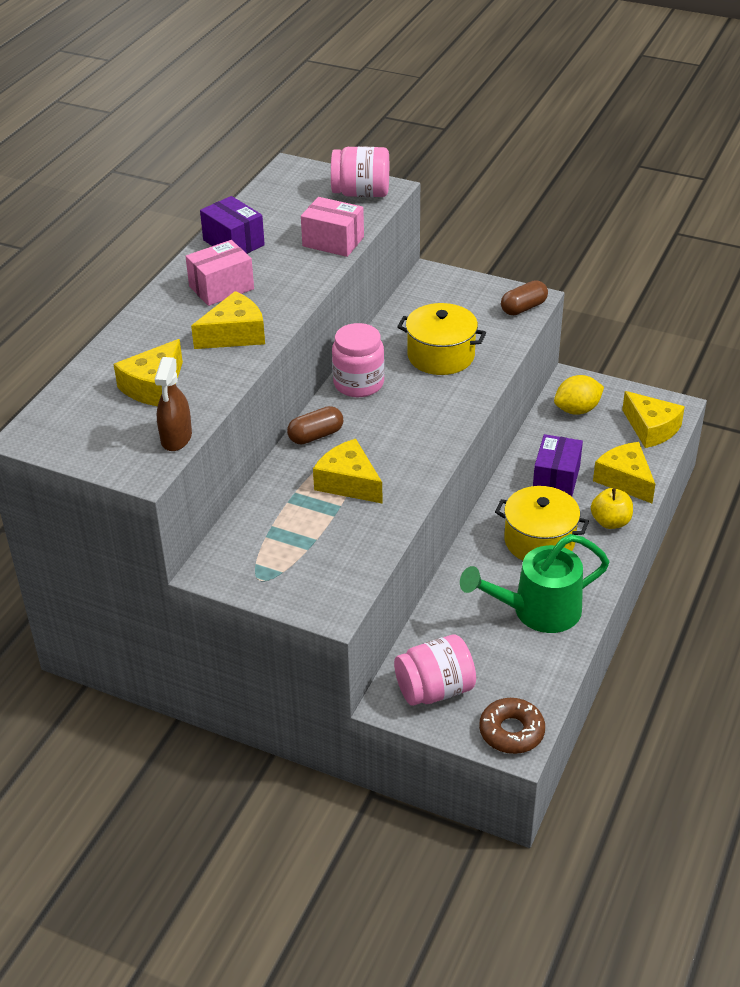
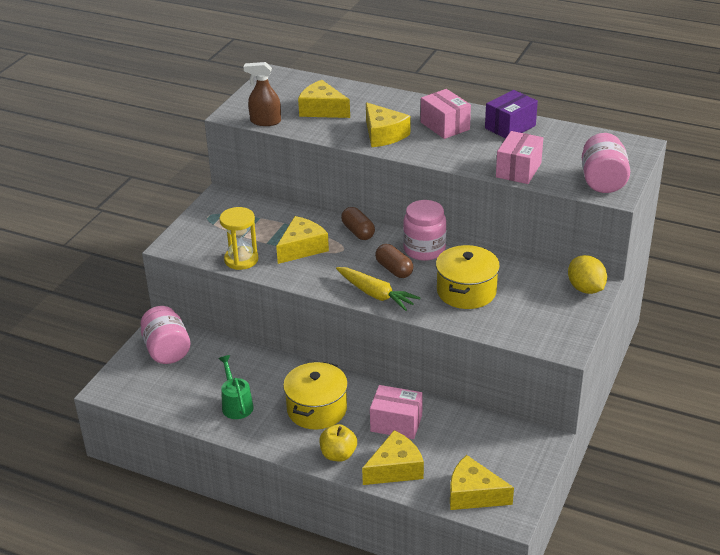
camera: 90 degrees right, 5 degrees down
(371, 537) = (241, 259): none -> yellow hourglass
(447, 420) = (375, 294): none -> yellow carrot
(511, 732) = (120, 386): brown donut -> none
(523, 308) = (548, 341): brown capsule -> brown capsule (394, 269)
(536, 611) = (236, 404): green watering can -> green watering can, size x0.58
(556, 479) = (396, 423): purple box -> pink box
(577, 410) = (498, 442): yellow lemon -> yellow lemon (585, 289)
(651, 429) = (473, 494): yellow cheese -> yellow cheese turned 60 degrees clockwise

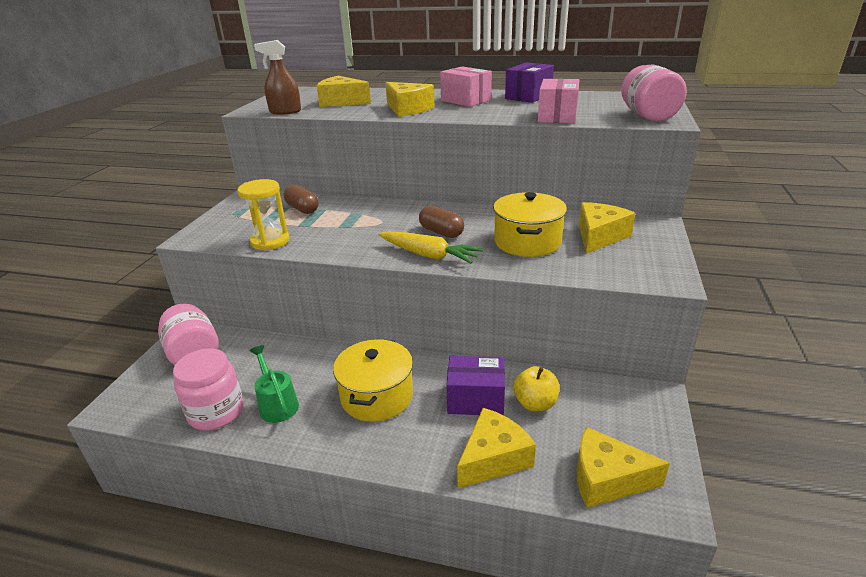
camera: 10 degrees left, 5 degrees down
(302, 248) = (337, 225): yellow cheese -> yellow cheese (599, 236)
(338, 454) = (415, 450): yellow apple -> yellow apple (535, 403)
(358, 232) = (393, 208): brown capsule -> brown capsule (302, 209)
(396, 423) = (475, 399): pink box -> purple box
(424, 249) = (466, 214): pink jar -> pink jar (216, 412)
(585, 289) = (650, 226): yellow lemon -> none

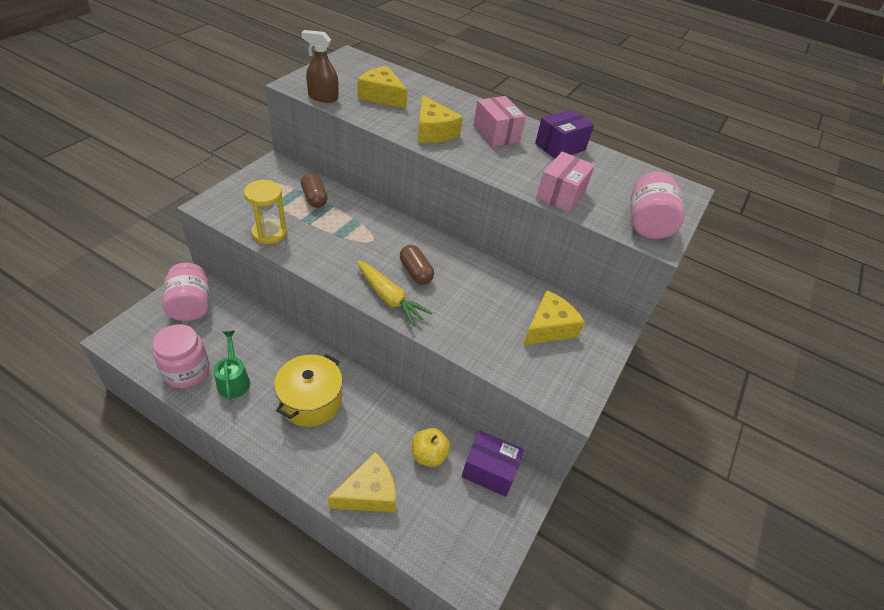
camera: 10 degrees right, 15 degrees up
(475, 399) = (385, 433): purple box -> purple box (489, 471)
(527, 242) = (482, 311): yellow pot -> none
(607, 479) = (442, 544): yellow cheese -> none

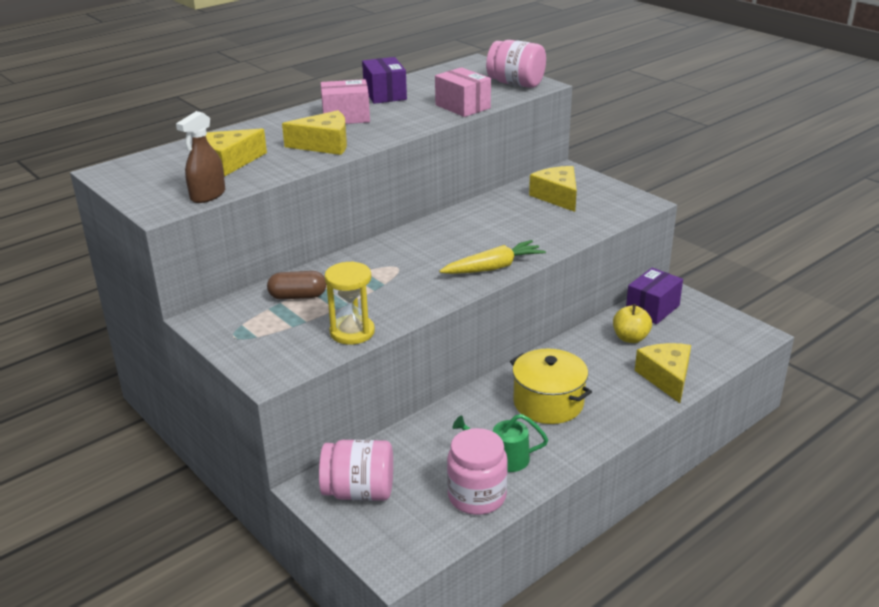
camera: 65 degrees left, 15 degrees down
(415, 272) = (460, 249): brown capsule -> none

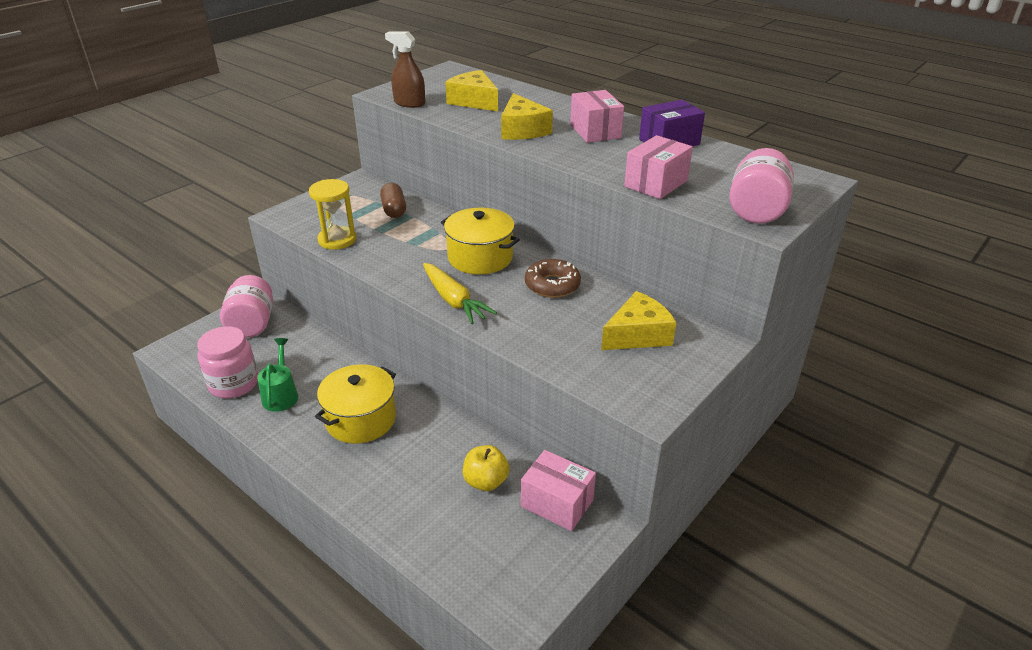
camera: 80 degrees right, 5 degrees up
(421, 251) = (480, 257): none -> yellow pot
(479, 222) = (552, 285): none -> brown donut
(652, 309) = (557, 503): purple box -> pink box
(666, 378) = (406, 513): yellow cheese -> none

